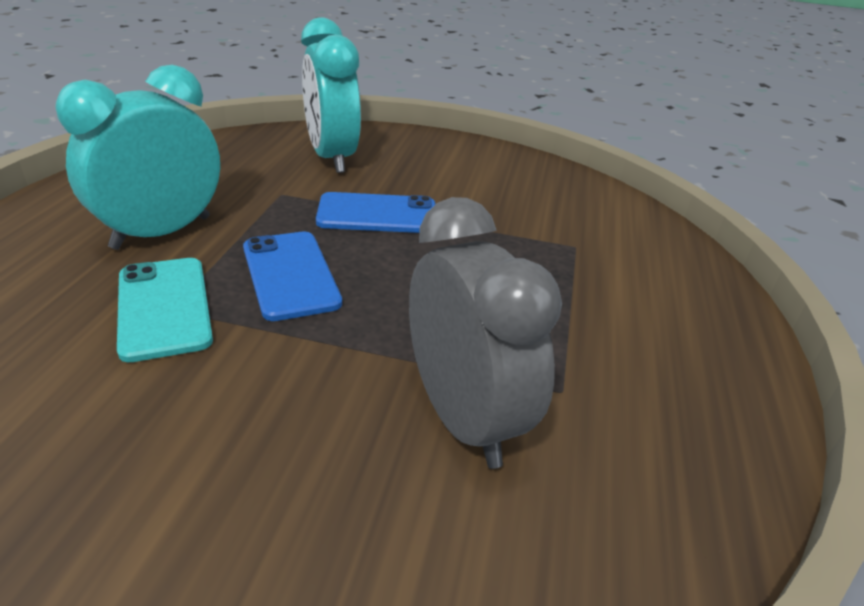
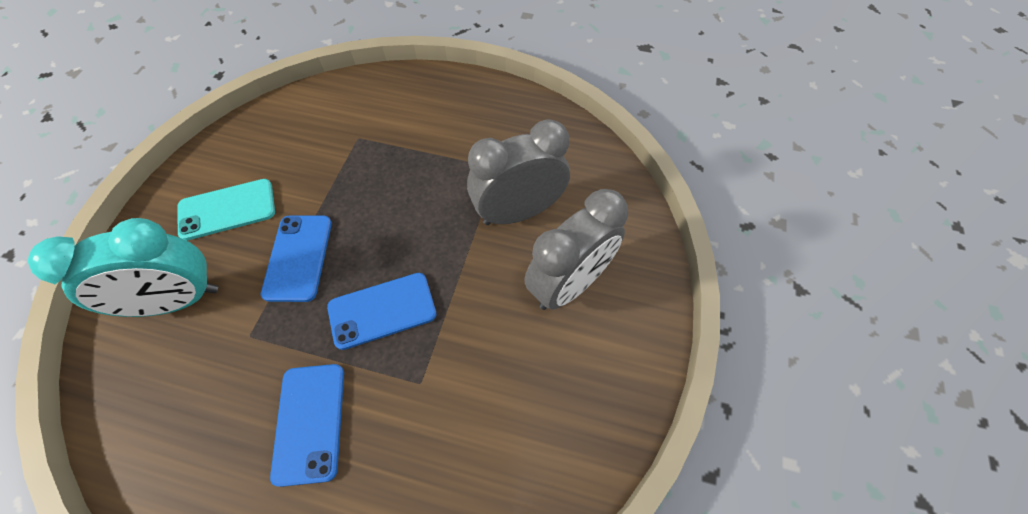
camera: 85 degrees left, 25 degrees up
(161, 232) = (309, 422): turquoise clock -> blue phone
(164, 307) = (419, 388): turquoise phone -> turquoise phone (227, 209)
(294, 491) = (569, 284): none -> grey clock

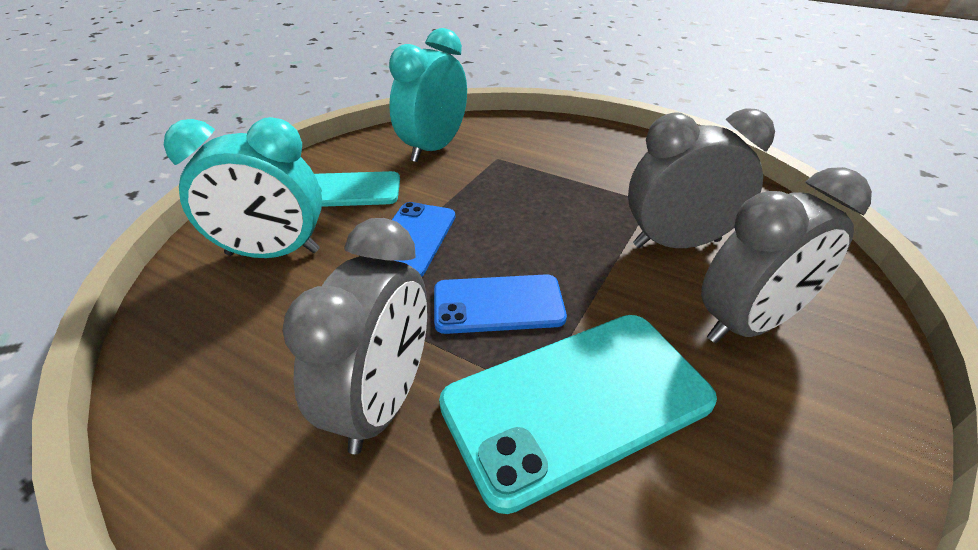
camera: 15 degrees right, 20 degrees down
(295, 136) = (433, 148): none -> turquoise clock
(309, 422) = (383, 401): blue phone -> grey clock
(449, 385) = (576, 402): none -> turquoise phone

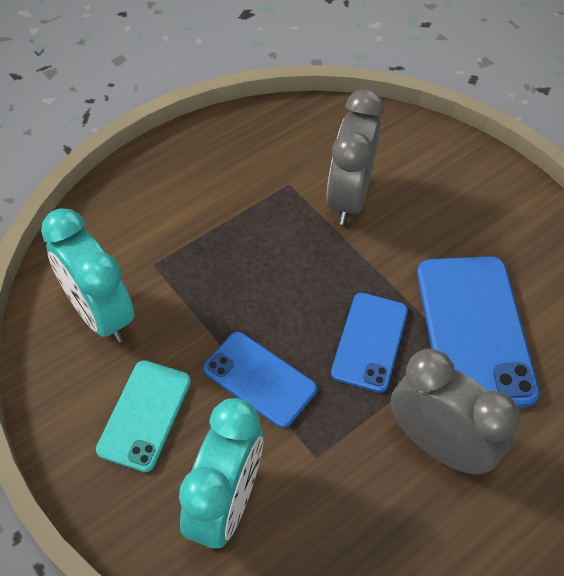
camera: 70 degrees left, 15 degrees up
(576, 402) = (474, 331): turquoise phone -> blue phone
(747, 324) = (443, 207): grey clock -> none

